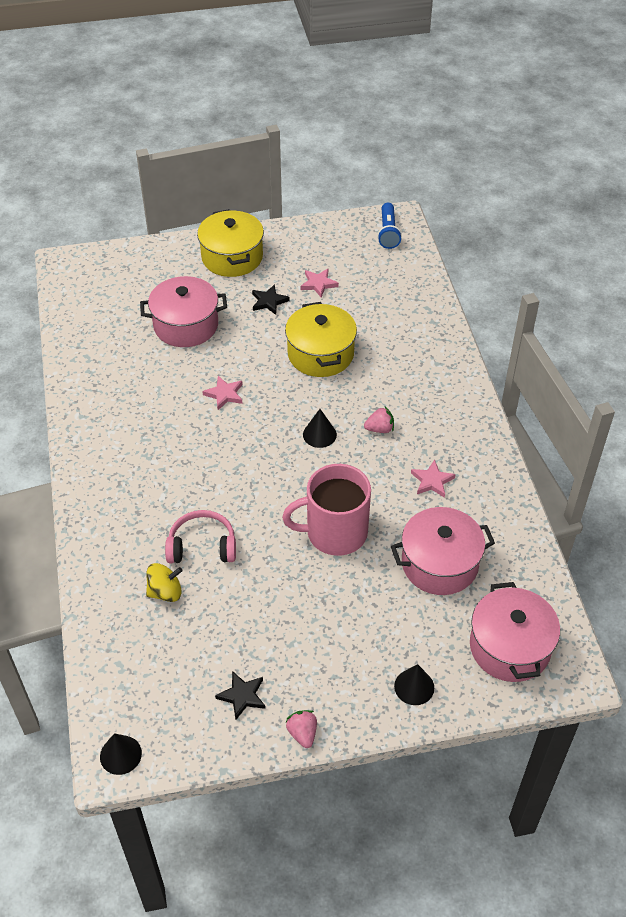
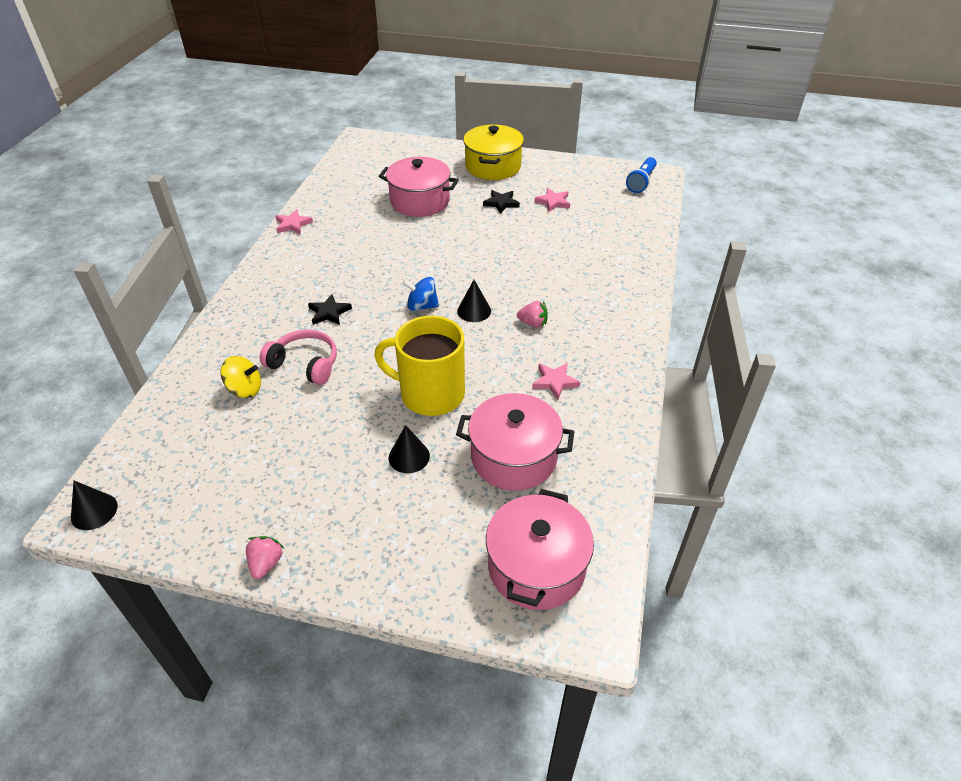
camera: 25 degrees right, 5 degrees down
(224, 394) = (414, 257): pink star -> pink star (293, 224)
(242, 696) = (238, 504): black star -> black star (329, 312)
(268, 446) = (422, 306): none -> blue spinning top
(320, 354) = (519, 251): yellow pot -> none
(335, 532) = (430, 394): pink mug -> yellow mug
(414, 687) = (408, 565): black cone -> black cone (409, 456)

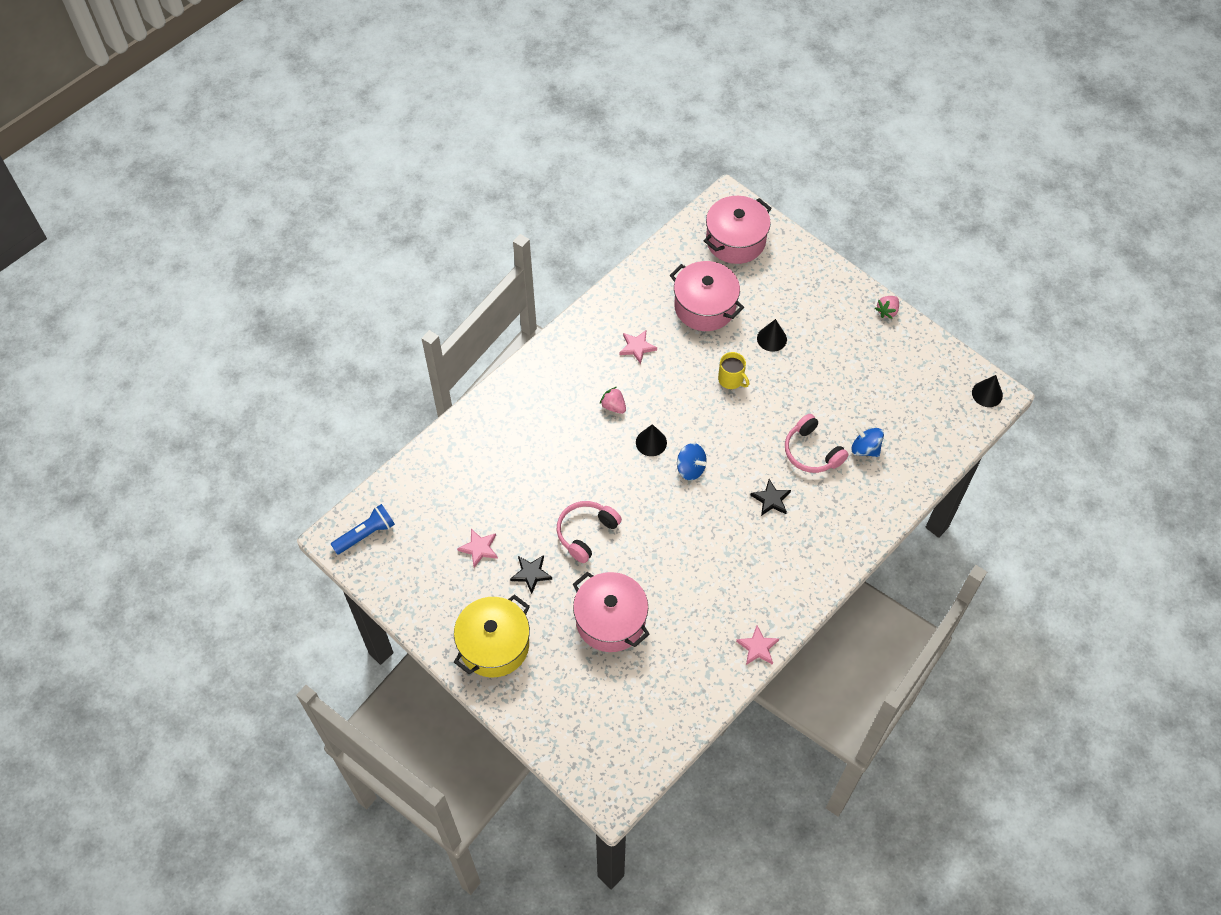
camera: 150 degrees left, 15 degrees up
(245, 389) = (865, 449): yellow spinning top -> blue spinning top
(430, 394) = (731, 379): yellow mug -> yellow mug, size x0.50
(480, 236) = (586, 533): none -> pink headphones

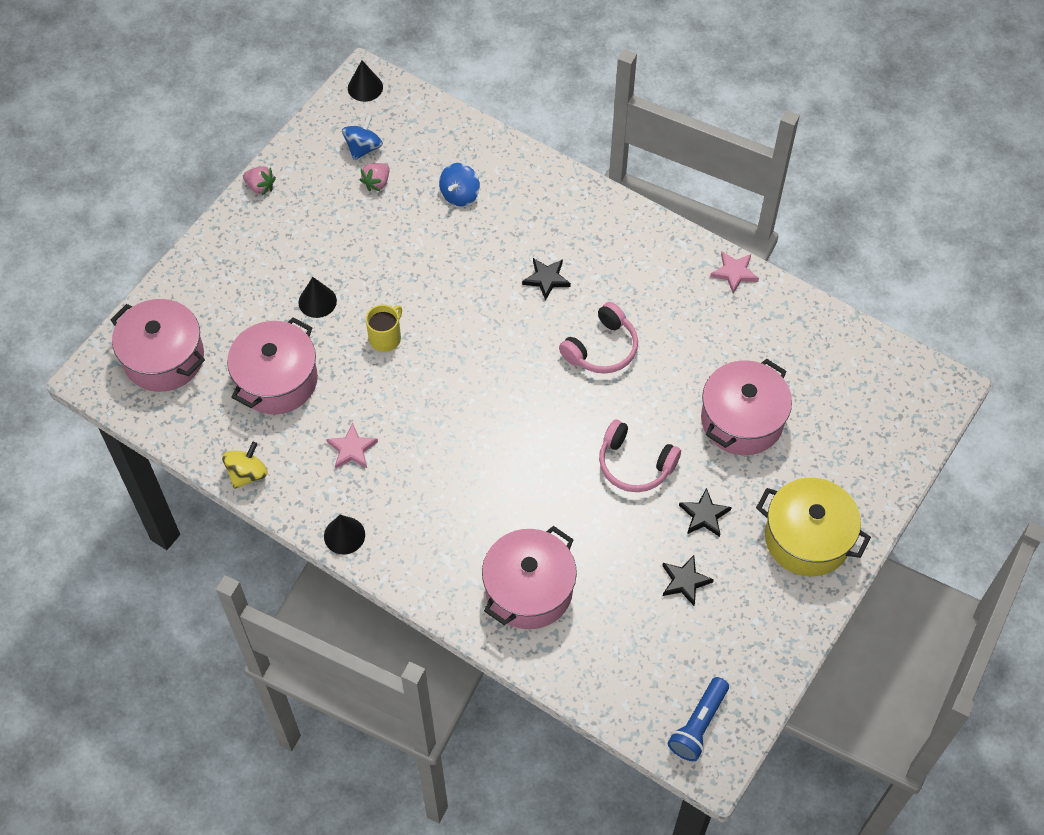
camera: 100 degrees left, 0 degrees up
(366, 534) = (698, 725): blue flashlight -> blue flashlight turned 105 degrees counterclockwise
(479, 548) = (685, 581): pink star -> black star
(498, 443) = (529, 590): none -> pink pot
(613, 406) = (447, 462): pink strawberry -> pink strawberry (377, 183)
(629, 283) = (247, 474): none -> yellow spinning top
(651, 442) = (493, 412): black cone -> black cone (344, 535)
(690, 468) = (522, 365): blue spinning top -> blue spinning top (363, 148)
(811, 452) = (474, 245): pink headphones -> pink headphones (602, 349)

